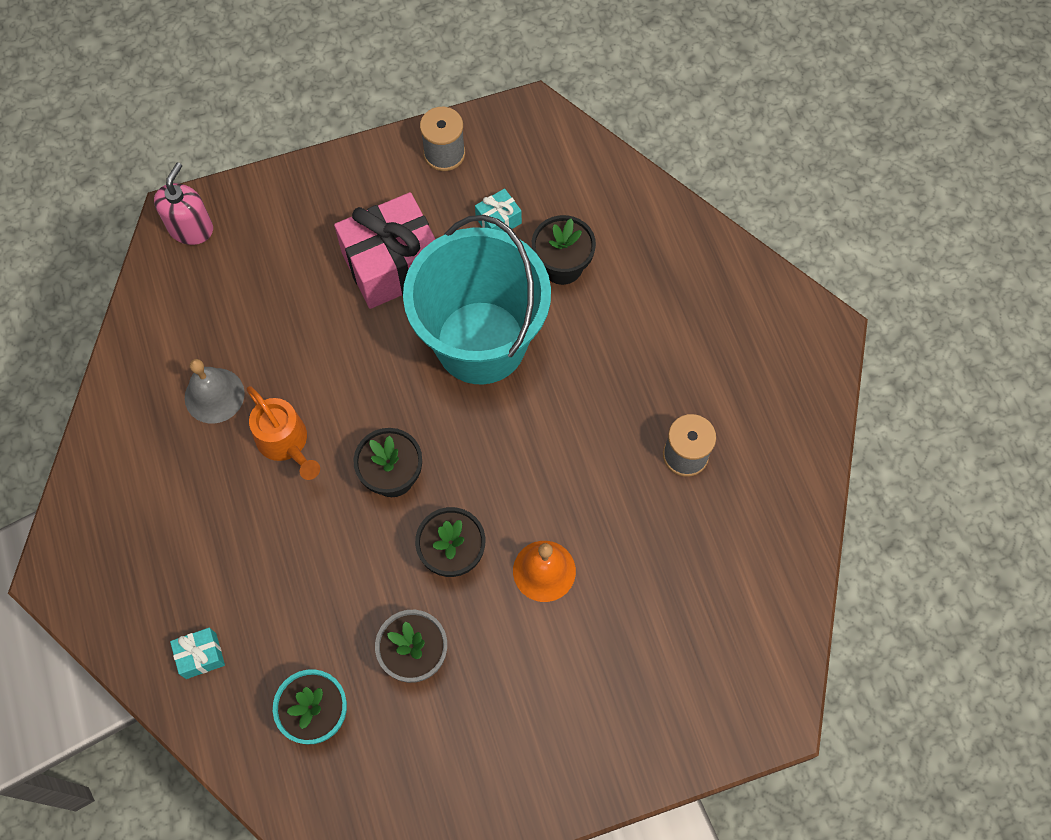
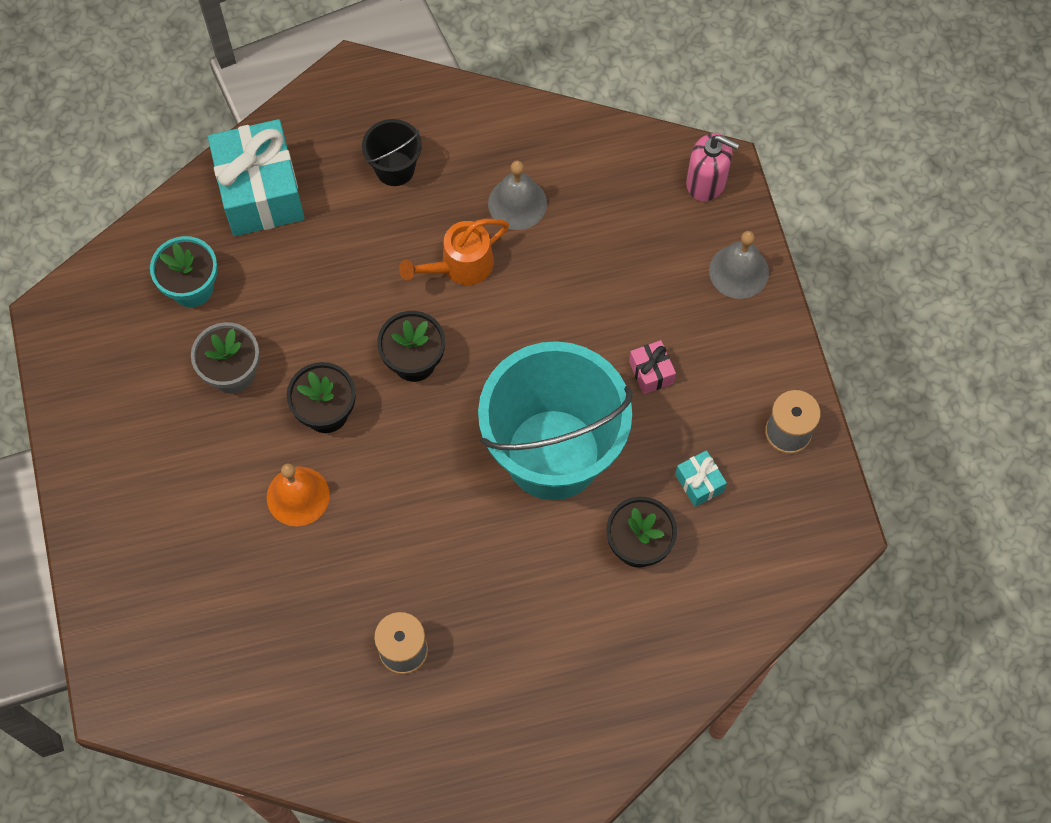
camera: 95 degrees right, 0 degrees up
(173, 518) = (395, 168): none -> black bucket
(201, 656) = (261, 192): turquoise gift -> turquoise gift, size x2.27
(286, 198) = (739, 271): none -> grey bell
(393, 265) = (651, 372): pink gift -> pink gift, size x0.44

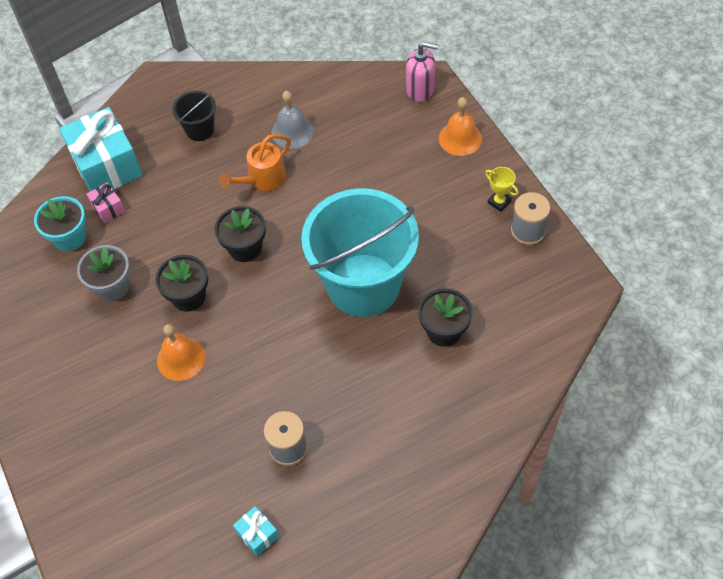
camera: 10 degrees left, 10 degrees down
(651, 372) = (418, 215): pink gift -> pink gift (108, 208)
(699, 483) = (475, 279): turquoise gift -> turquoise gift (257, 534)
(739, 271) = (460, 138): grey bell -> orange bell
(763, 380) = (499, 202): none -> yellow trophy

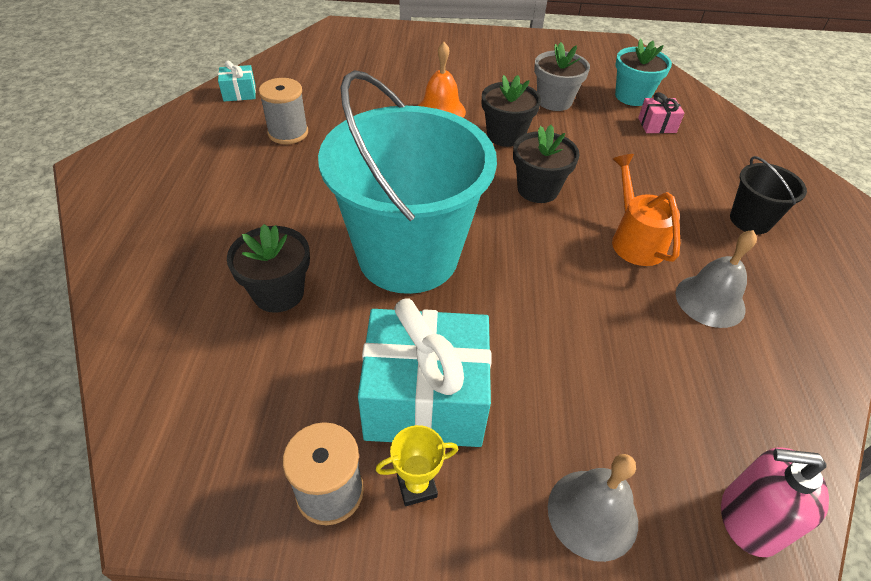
camera: 115 degrees right, 10 degrees down
(107, 166) = (720, 141): turquoise gift -> turquoise gift (425, 399)
(420, 89) = (749, 519): pink soap dispenser -> pink soap dispenser turned 60 degrees clockwise
(460, 138) = (592, 513): orange bell -> grey bell

